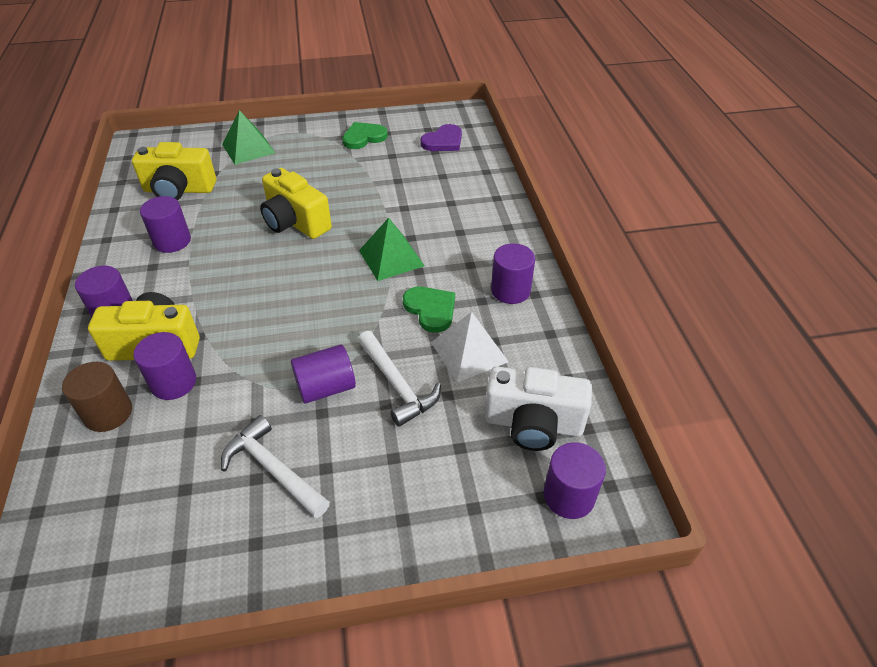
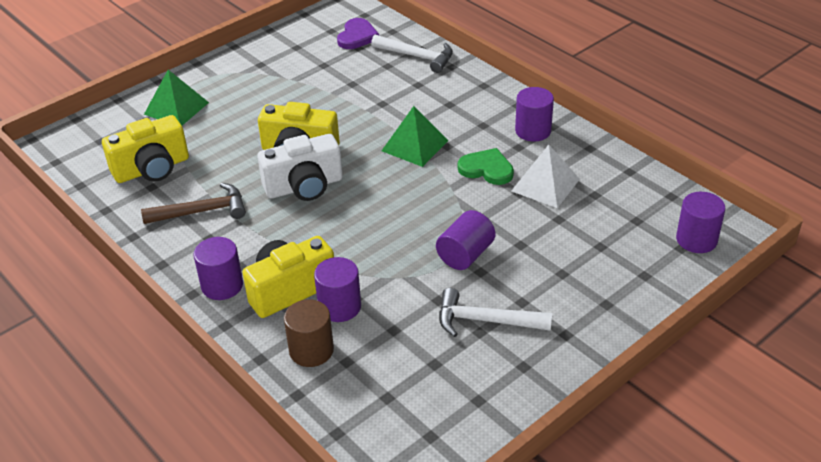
camera: 30 degrees left, 5 degrees down
(172, 241) = (202, 211): purple cylinder -> brown hammer
(364, 137) = (279, 58): green heart -> none
(397, 385) = (516, 229): white hammer -> white hammer (417, 57)
(533, 424) = (634, 209): white camera -> white camera (304, 186)

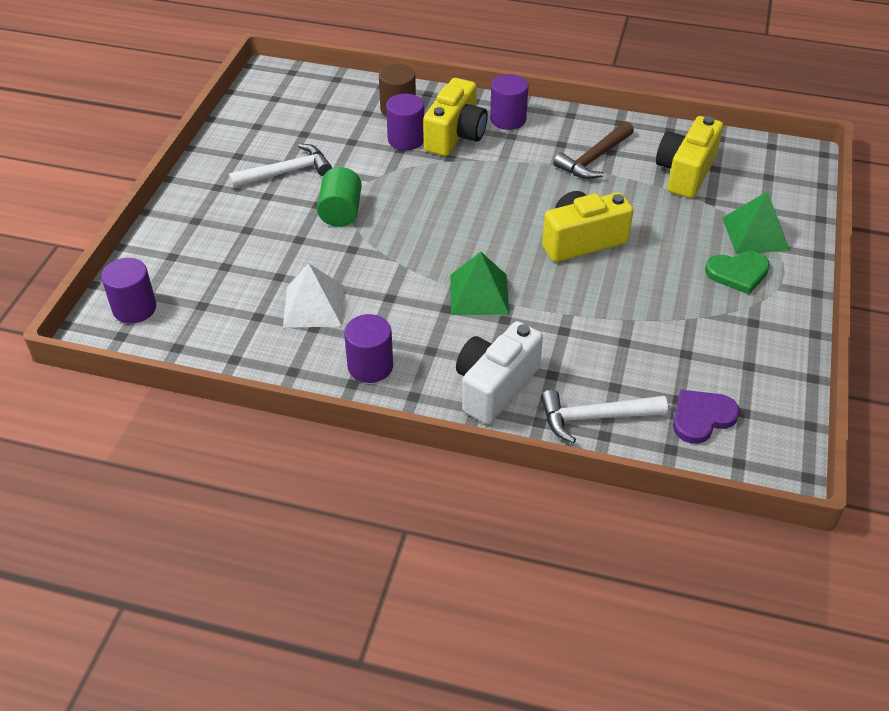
camera: 145 degrees right, 5 degrees up
(304, 186) = (537, 211): white camera -> white camera (495, 386)
(357, 36) = (701, 417): purple heart -> purple heart turned 75 degrees clockwise
(465, 254) = (341, 212): purple cylinder -> green cylinder
(487, 169) = (385, 299): green heart -> green heart (738, 273)

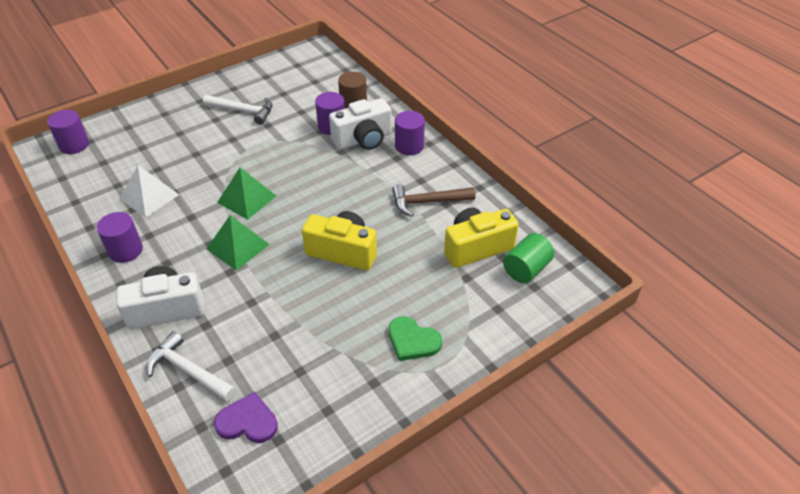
camera: 40 degrees right, 0 degrees up
(341, 212) = (237, 150): green cylinder -> green cylinder (526, 269)
(455, 135) = (363, 139): yellow camera -> white camera
(755, 234) = (465, 321): green pyramid -> green pyramid (247, 199)

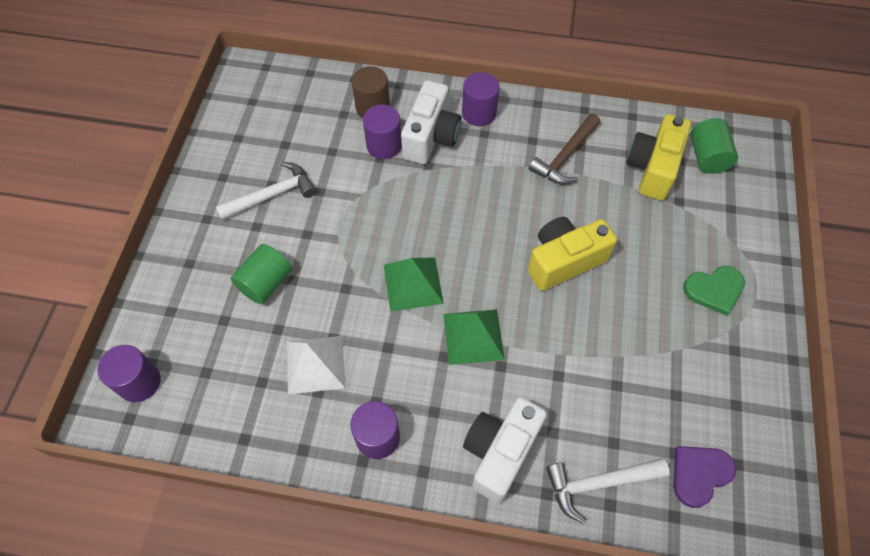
camera: 45 degrees left, 15 degrees up
(182, 146) = (266, 283): none -> green cylinder

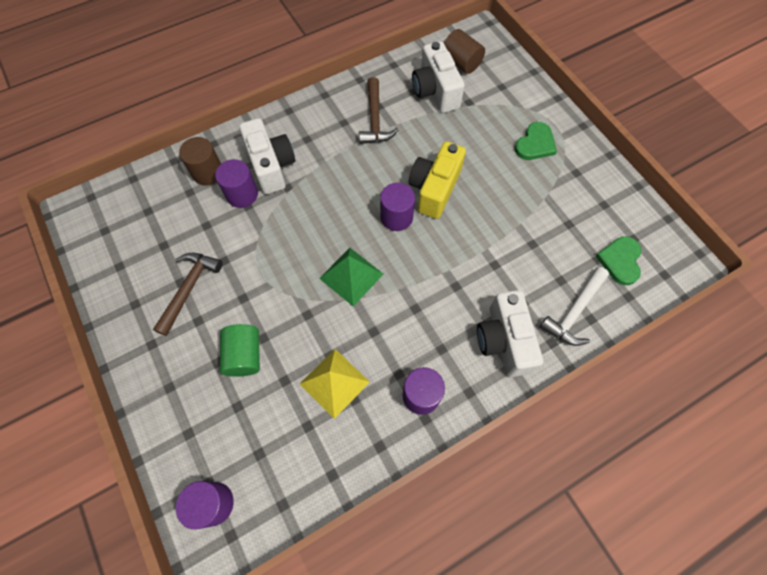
camera: 40 degrees left, 5 degrees up
(272, 195) = (189, 289): white hammer -> brown hammer
(315, 364) = (334, 382): white pyramid -> yellow pyramid
(473, 336) = (422, 280): green pyramid -> none
(479, 113) = (290, 127): purple cylinder -> purple cylinder (396, 217)
(652, 168) = (435, 91): yellow camera -> white camera
(699, 474) = (620, 261): purple heart -> green heart
(707, 157) = (461, 63): green cylinder -> brown cylinder

